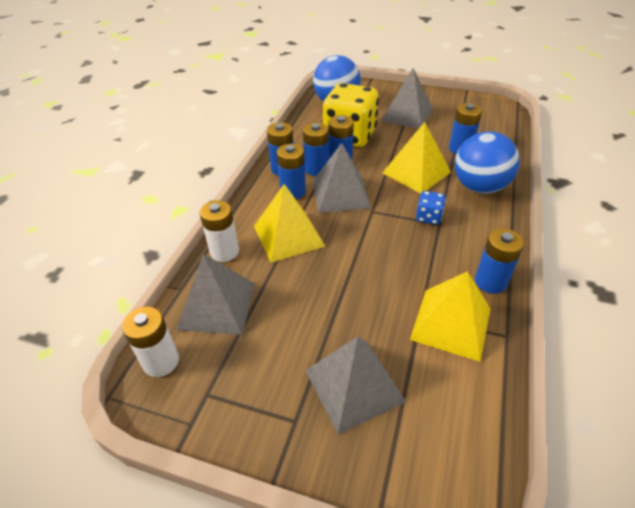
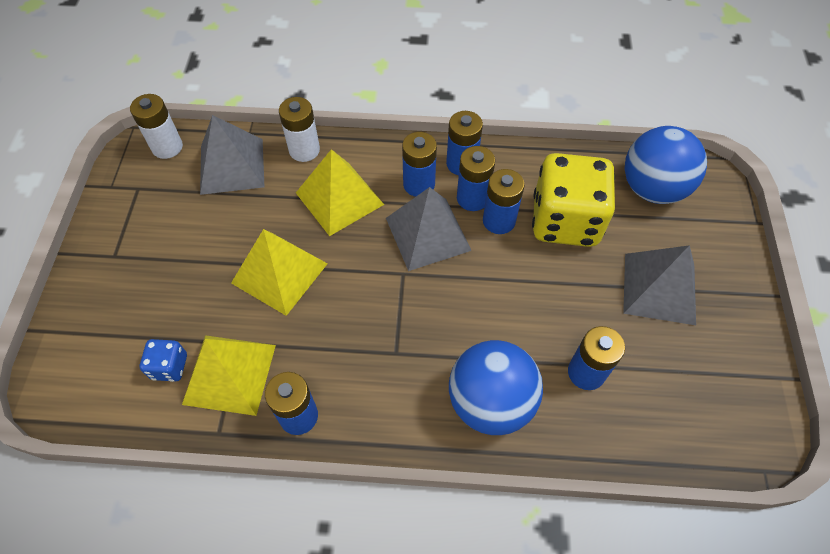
camera: 75 degrees right, 15 degrees up
(354, 385) = (149, 293): grey pyramid -> none
(416, 172) = (502, 316): yellow pyramid -> yellow pyramid (279, 273)
(428, 217) = (405, 339): blue dice -> blue dice (169, 367)

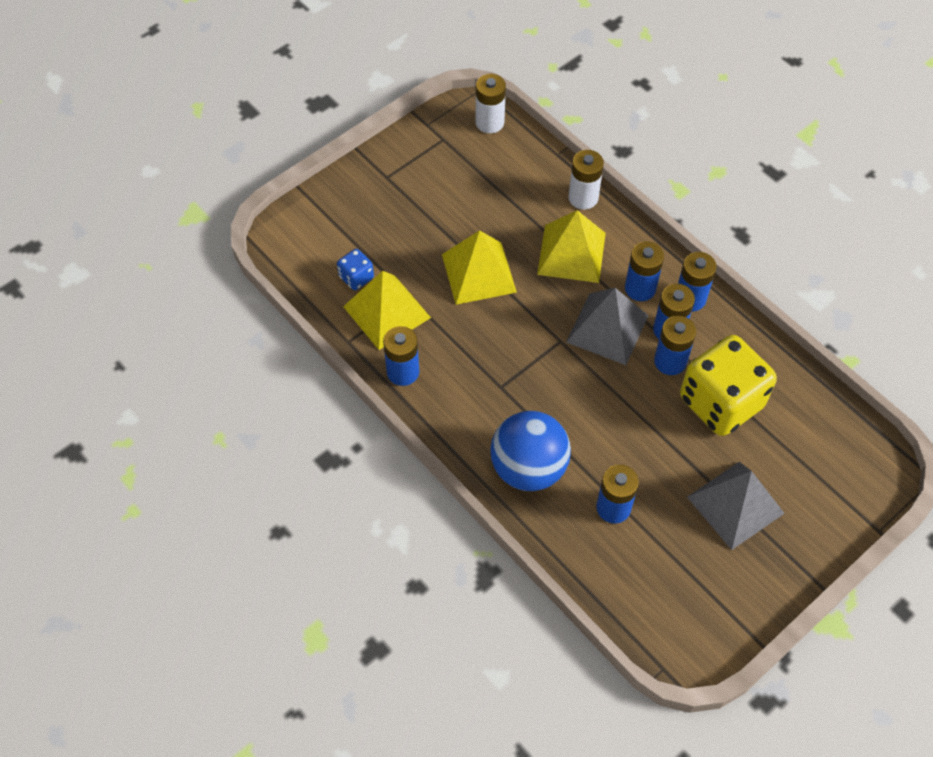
camera: 45 degrees right, 0 degrees up
(232, 166) = (520, 171): grey pyramid -> none
(652, 188) = (822, 437): blue ball -> none

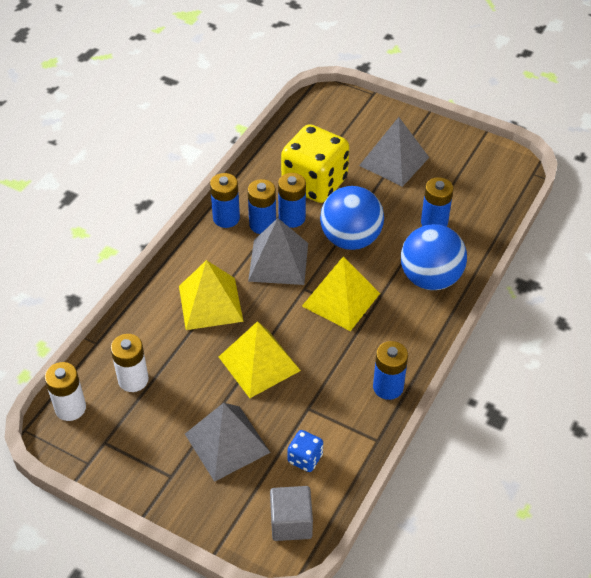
camera: 110 degrees left, 10 degrees down
(299, 248) = (291, 522): none -> grey cube
(387, 312) = (332, 420): yellow pyramid -> yellow pyramid (341, 299)
(401, 224) = (227, 443): none -> grey pyramid
(583, 198) = (144, 310): white battery -> white battery (133, 380)
(617, 409) = (350, 239): none -> blue ball
(640, 288) = (229, 250): blue battery -> none

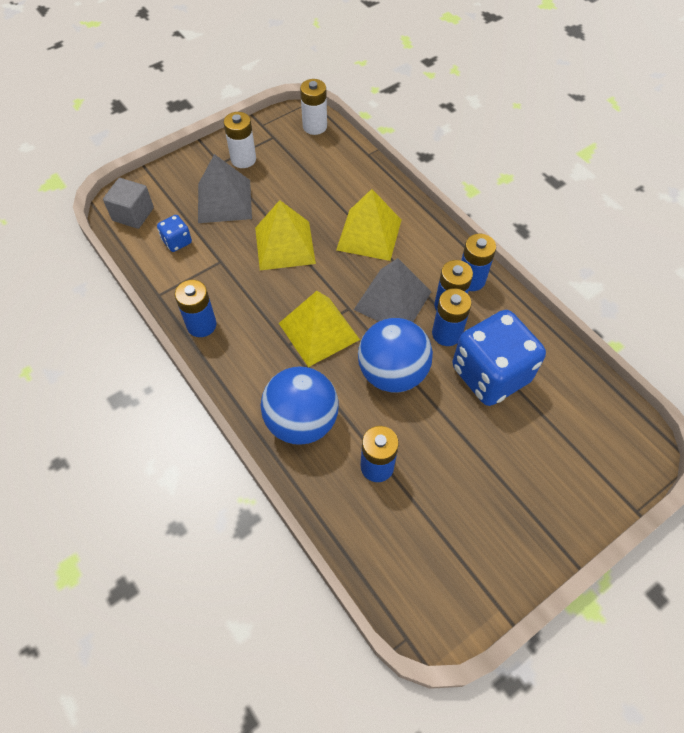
camera: 115 degrees right, 10 degrees up
(133, 380) = (318, 165): white battery -> white battery (243, 159)
(314, 183) = (490, 374): yellow dice -> blue dice
(394, 161) = (496, 473): grey pyramid -> none

